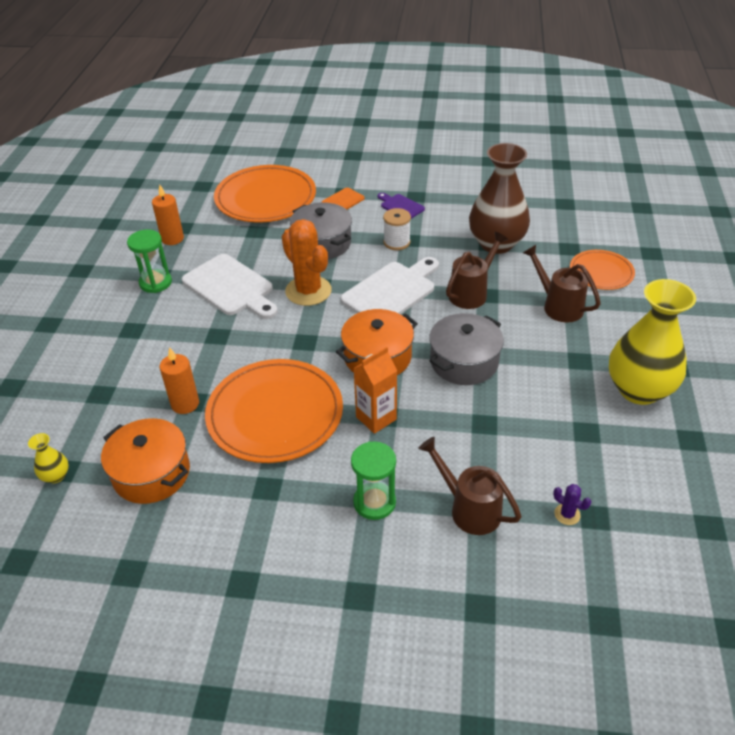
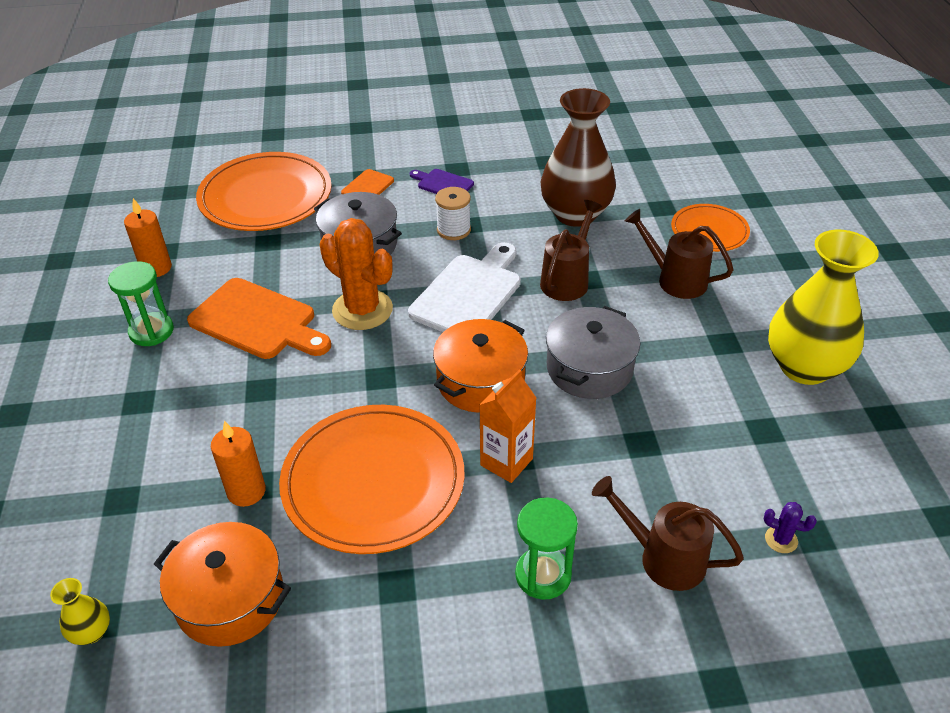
camera: 15 degrees left, 0 degrees up
(231, 287) = (257, 321): white cutting board -> orange cutting board

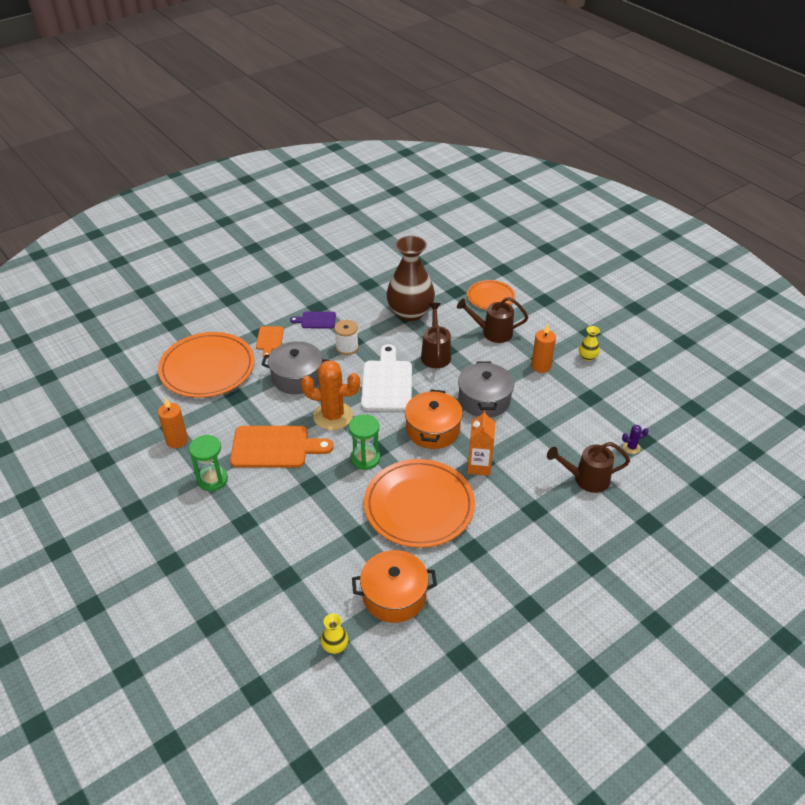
camera: 30 degrees left, 0 degrees up
(246, 491) = (354, 541): orange candle -> orange candle (541, 366)
(543, 575) = (538, 512): green hourglass -> green hourglass (365, 458)
(804, 367) = (587, 357): yellow vase -> yellow vase, size x0.41

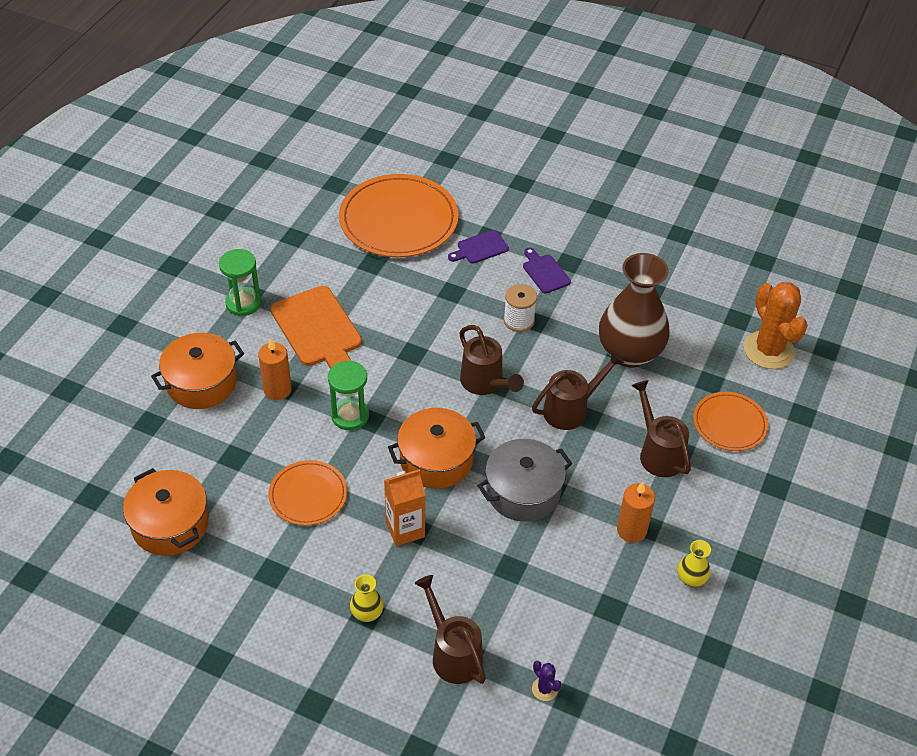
camera: 60 degrees right, 5 degrees up
(177, 440) = (279, 250): orange candle -> orange candle (277, 389)
(269, 340) = (480, 248): orange cutting board -> purple cutting board
(272, 531) = (201, 383): none -> orange pot
(297, 377) = (437, 299): grey pot -> none
(333, 416) = (397, 358): orange cactus -> orange cactus (768, 350)
(335, 646) = (83, 500): yellow vase -> yellow vase (367, 613)
(387, 383) = (485, 383): white cutting board -> brown watering can
(419, 506) = (308, 495): orange plate -> orange plate, size x0.55

